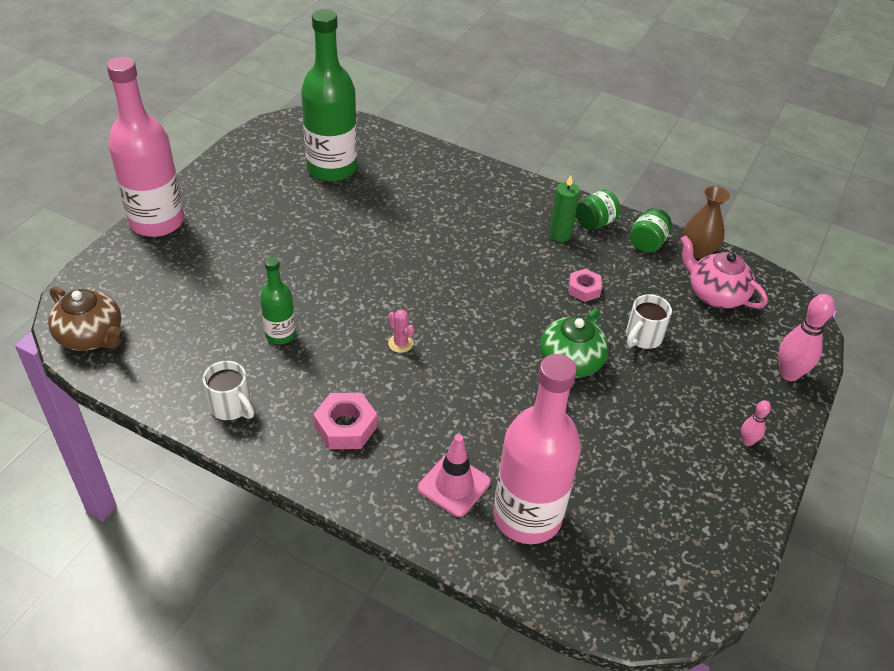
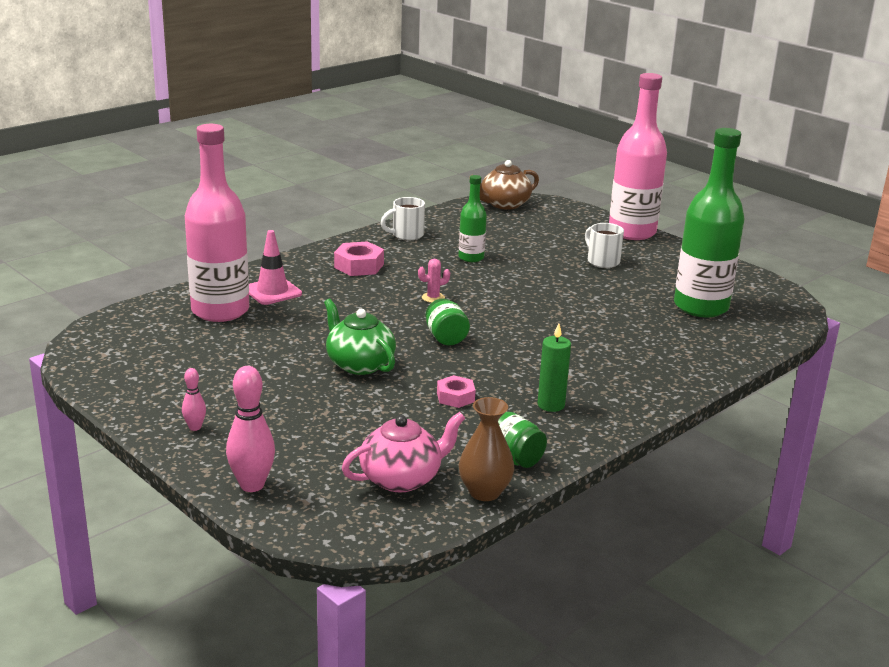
camera: 110 degrees right, 20 degrees down
(595, 223) = (565, 433): green jar -> green jar (446, 338)
(642, 337) = (366, 411): white mug -> white mug (602, 261)

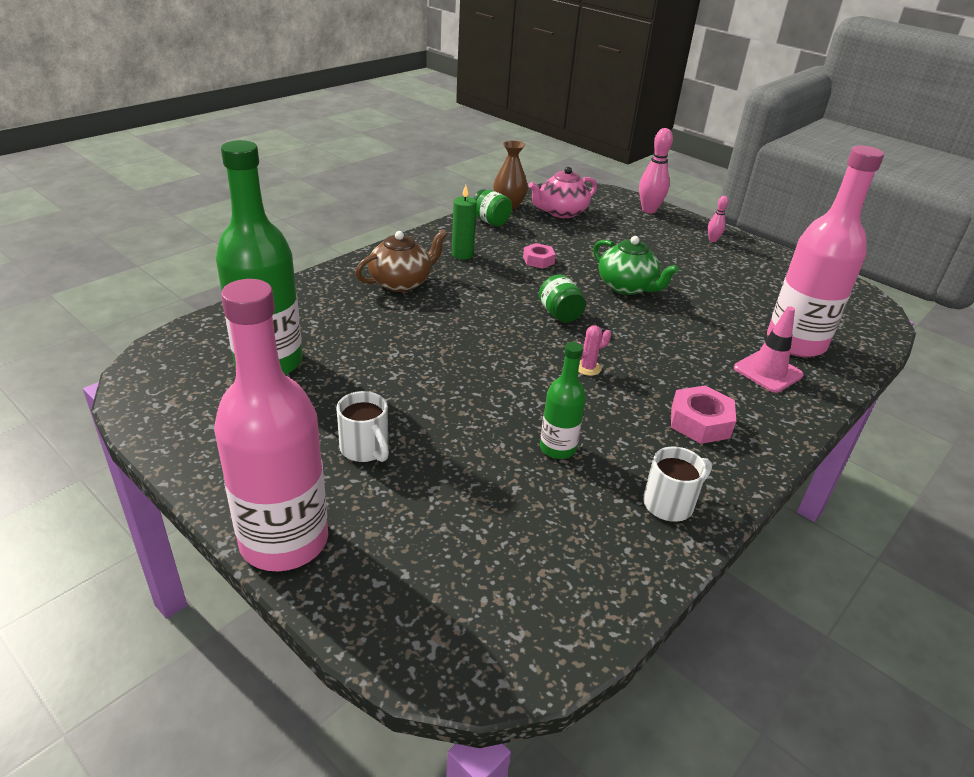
camera: 175 degrees right, 10 degrees up
(504, 204) = (521, 640): brown teapot -> brown teapot (401, 282)

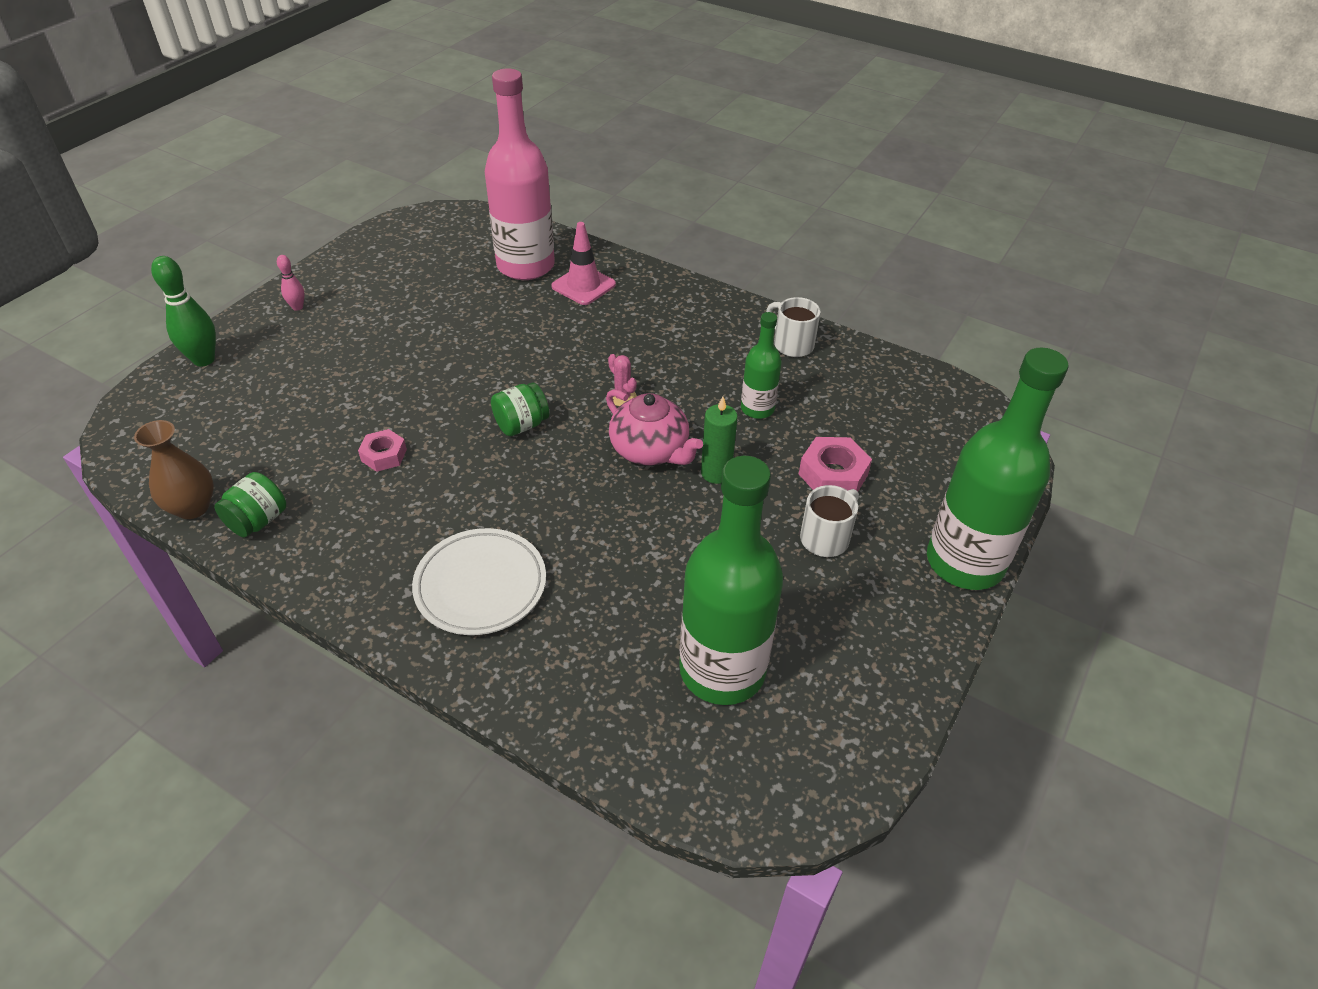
camera: 100 degrees left, 10 degrees up
(284, 541) = (964, 562): pink bottle -> green bottle
(401, 282) = (480, 585): brown teapot -> white plate
(462, 254) = (380, 535): green candle -> green candle (716, 473)
(561, 212) = (217, 446): pink teapot -> pink teapot (650, 450)
(627, 287) = (439, 374): green teapot -> none
(649, 210) = (204, 360): pink bowling pin -> green bowling pin
(700, 422) = (679, 327): pink nut -> pink nut (833, 474)

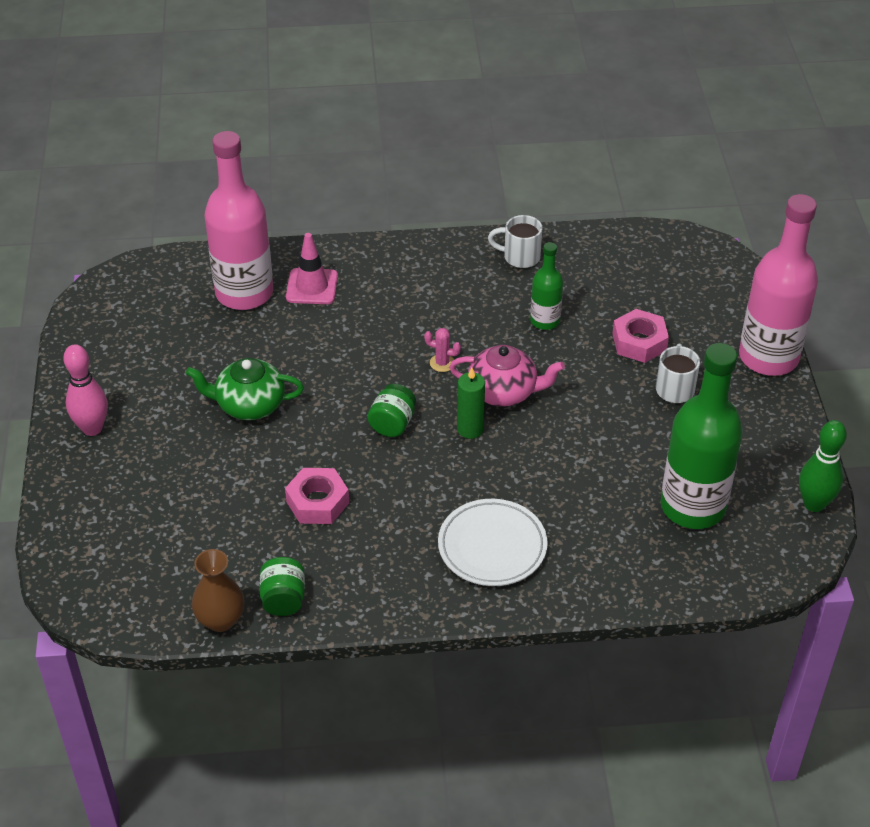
camera: 35 degrees left, 0 degrees up
(204, 360) = (71, 513): green bowling pin -> green bowling pin (814, 504)
(297, 307) = (92, 428): pink bowling pin -> pink bowling pin, size x1.86
(384, 455) = (317, 502): pink nut -> pink nut, size x1.52
(427, 349) = (249, 405): none -> green teapot
(716, 473) = (564, 383): green candle -> green candle (470, 429)
(964, 562) = (768, 357): green bottle -> pink bottle

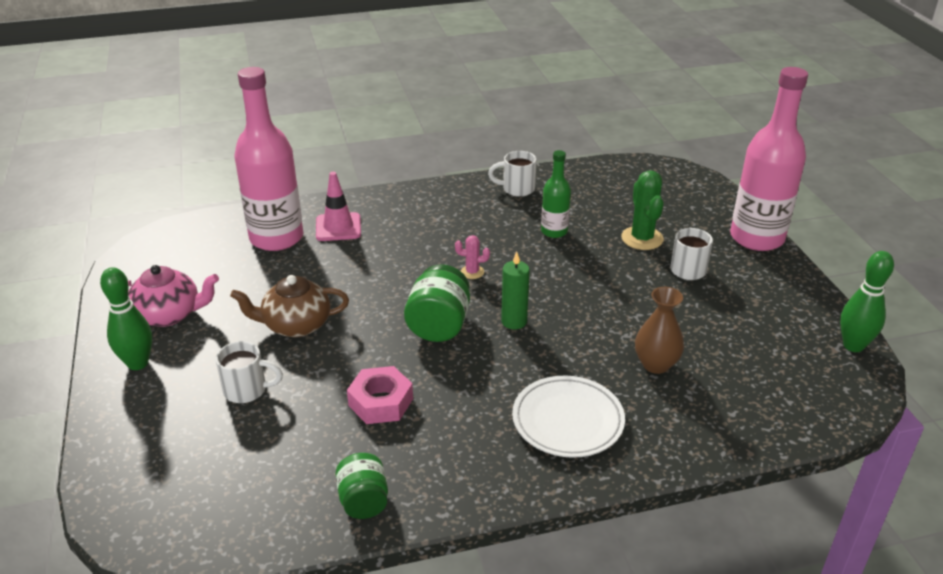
camera: 10 degrees left, 10 degrees down
(92, 428) = (138, 363): pink bowling pin -> green bowling pin
(193, 472) = (247, 390): none -> white mug
(221, 620) = (297, 532): brown vase -> brown vase (656, 364)
(249, 405) = (295, 325): green teapot -> brown teapot
(392, 423) = (439, 325): green jar -> green jar, size x1.50
(504, 392) = (536, 288): pink teapot -> pink teapot (169, 315)
(639, 342) = (642, 238): pink nut -> green cactus
(692, 506) = (745, 361): green bottle -> none

